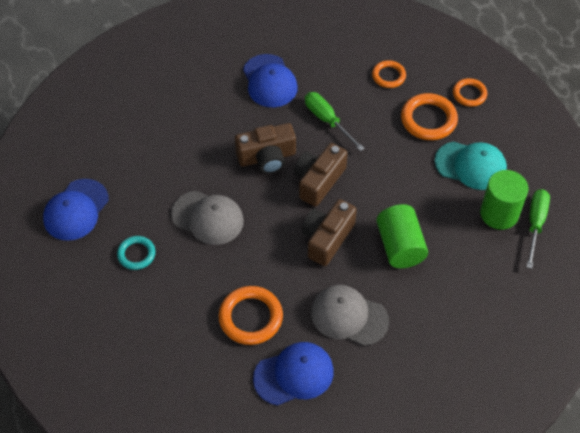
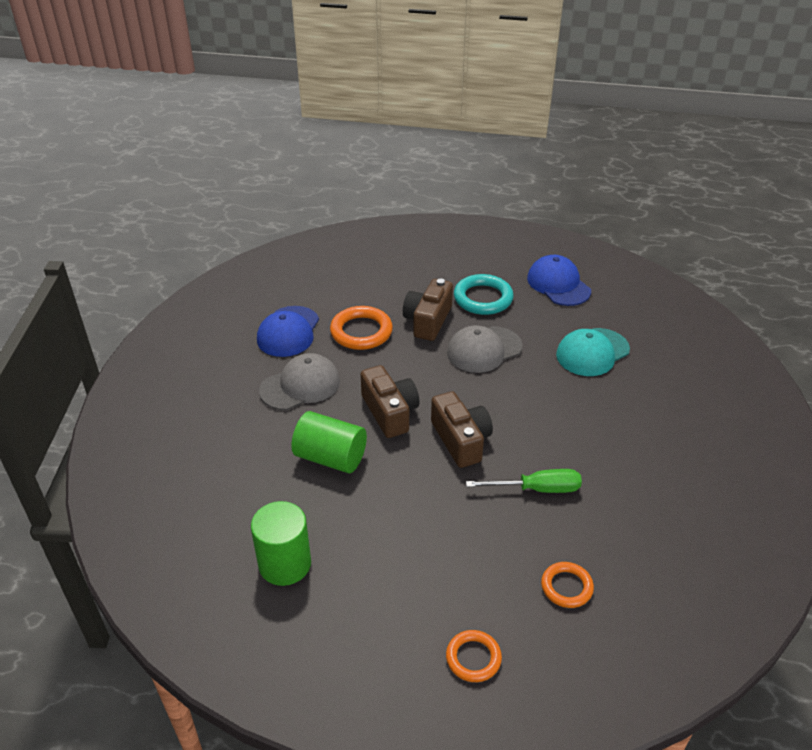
camera: 125 degrees right, 15 degrees down
(136, 254) = (483, 298): turquoise ring -> turquoise ring, size x1.61
(267, 157) = (523, 418): brown camera -> brown camera (428, 320)
(269, 81) = (632, 470): blue cap -> none
(428, 119) = (466, 584): orange ring -> none
(471, 165) = (367, 581): turquoise cap -> turquoise cap (592, 352)
(535, 224) = (240, 588): green screwdriver -> none

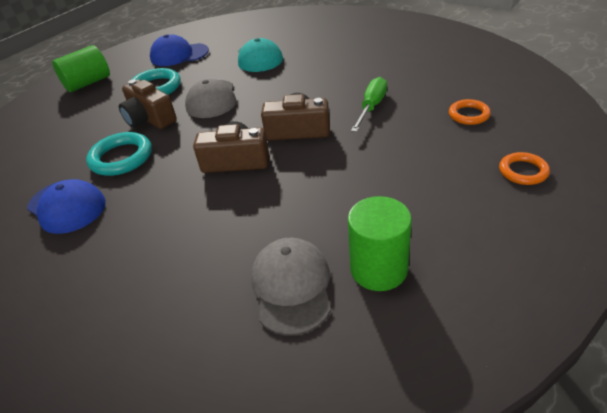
camera: 60 degrees left, 0 degrees up
(300, 385) = (151, 212): grey cap -> grey cap (291, 287)
(330, 457) = (262, 209): green cylinder -> green cylinder (88, 83)
(361, 332) = (121, 158): orange ring -> turquoise ring

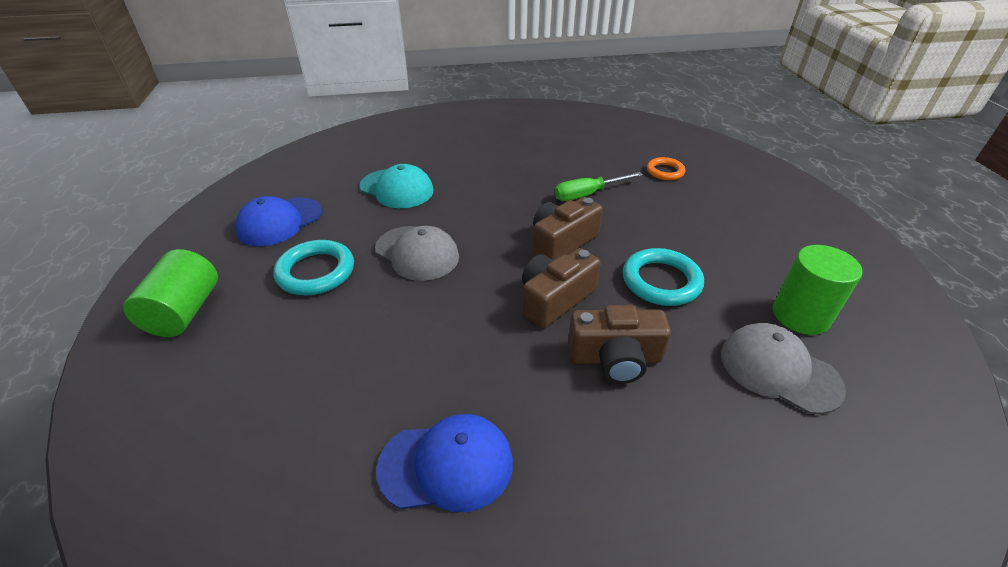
camera: 50 degrees left, 0 degrees up
(121, 158) = (417, 369): turquoise ring -> turquoise ring (661, 281)
(149, 119) = (374, 309): brown camera -> brown camera (615, 358)
(371, 107) = (588, 194): green screwdriver -> green screwdriver turned 90 degrees counterclockwise
(523, 171) = (759, 197): orange ring -> none

